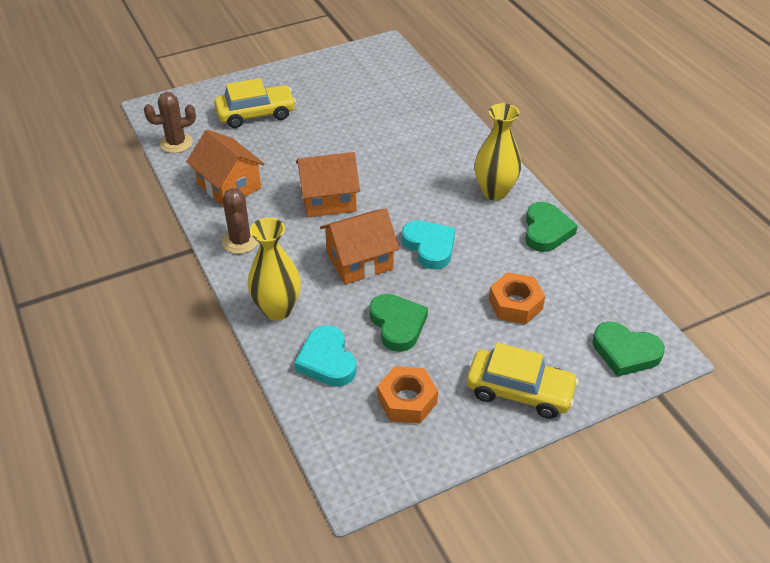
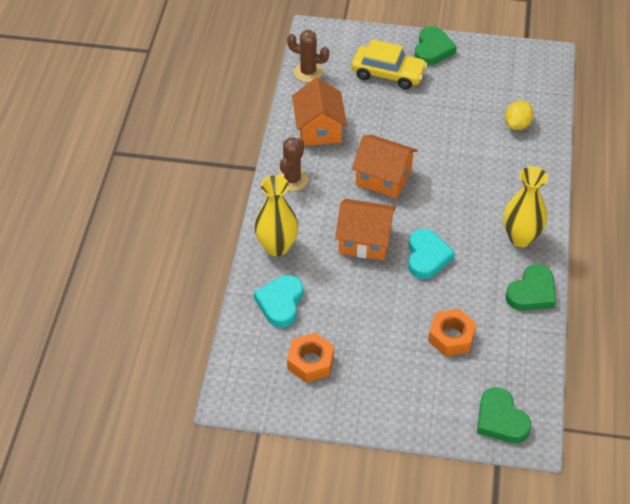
camera: 35 degrees right, 5 degrees up
(397, 325) = (350, 304): green heart -> green heart (432, 49)
(407, 106) = (517, 125): none -> yellow lemon
(519, 391) = (394, 401): yellow car -> none

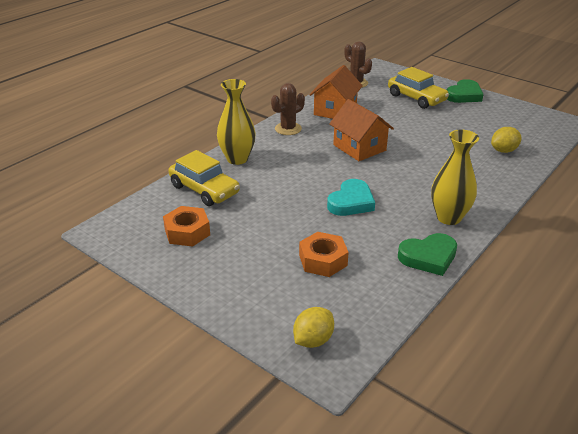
camera: 30 degrees right, 15 degrees down
(280, 303) = (204, 189): turquoise heart -> yellow car
(364, 240) = (308, 176): orange house -> none
(500, 420) = (313, 340): green heart -> yellow lemon

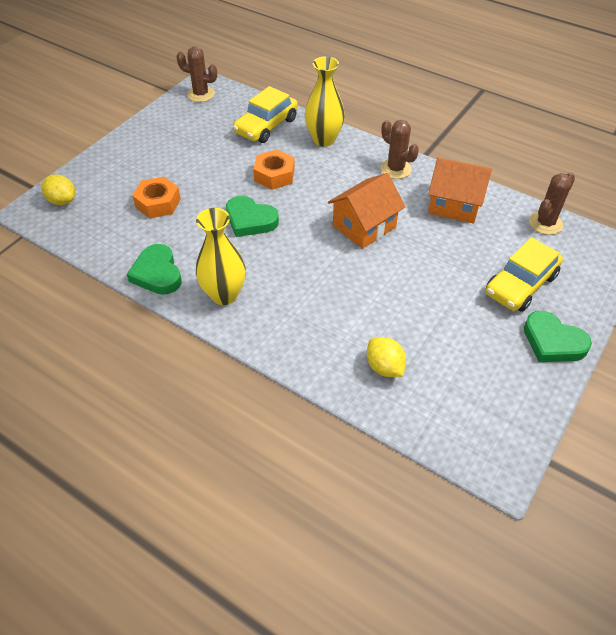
camera: 85 degrees right, 15 degrees up
(124, 233) = (201, 94): none -> brown cactus
(187, 232) = (201, 125): orange nut -> orange nut (274, 175)
(351, 202) = (250, 220): turquoise heart -> green heart

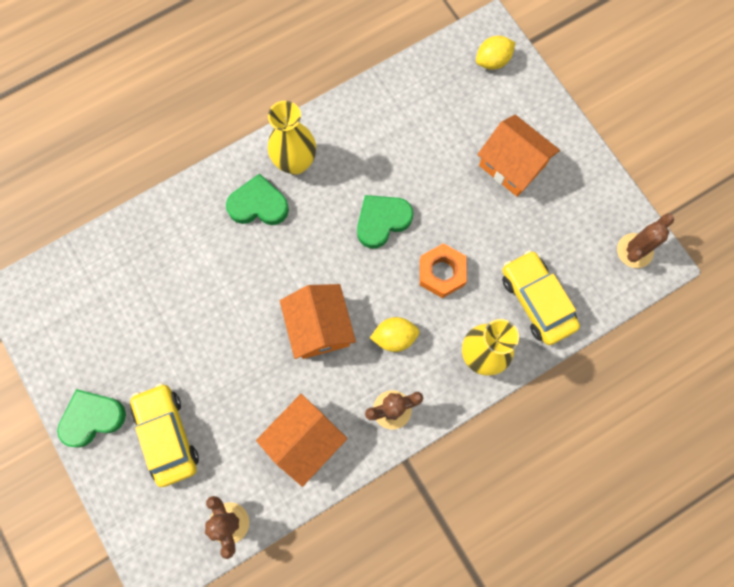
camera: 115 degrees right, 25 degrees up
(157, 273) = (349, 116): green heart -> green heart (258, 205)
(158, 203) = (449, 145): orange nut -> none
(160, 164) = (512, 165): none -> orange house
(384, 367) = (148, 258): yellow lemon -> yellow lemon (394, 337)

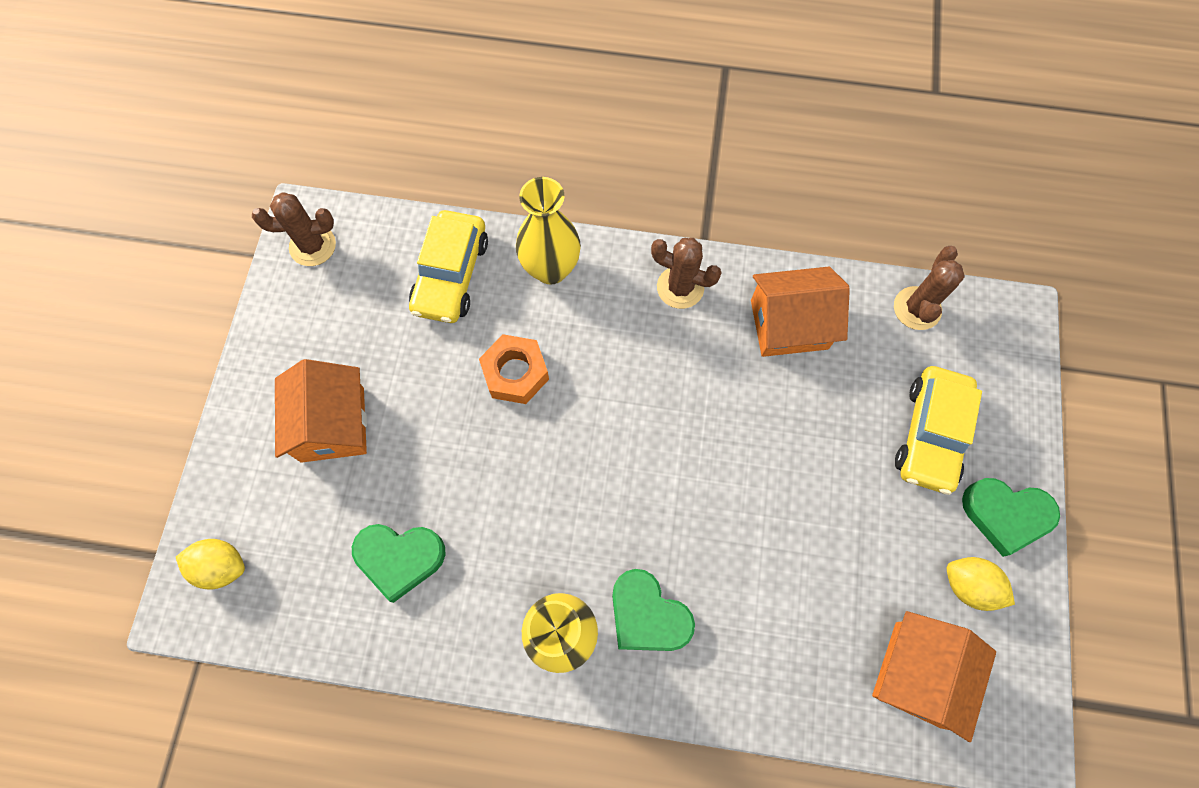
camera: 140 degrees left, 5 degrees down
(319, 327) = (688, 419): orange house -> orange house (917, 674)
(382, 221) = (526, 478): green heart -> green heart (400, 558)
(394, 337) = (620, 349): yellow lemon -> yellow lemon (968, 586)

